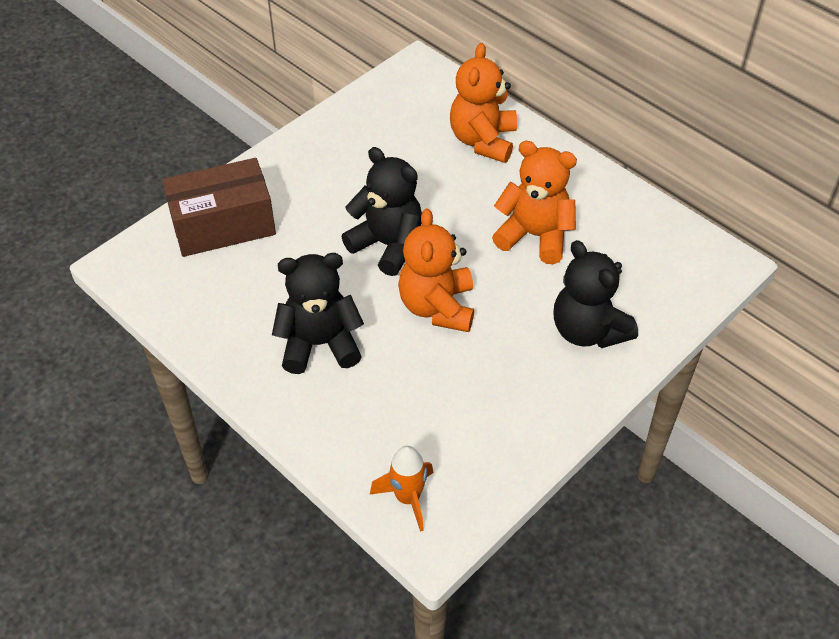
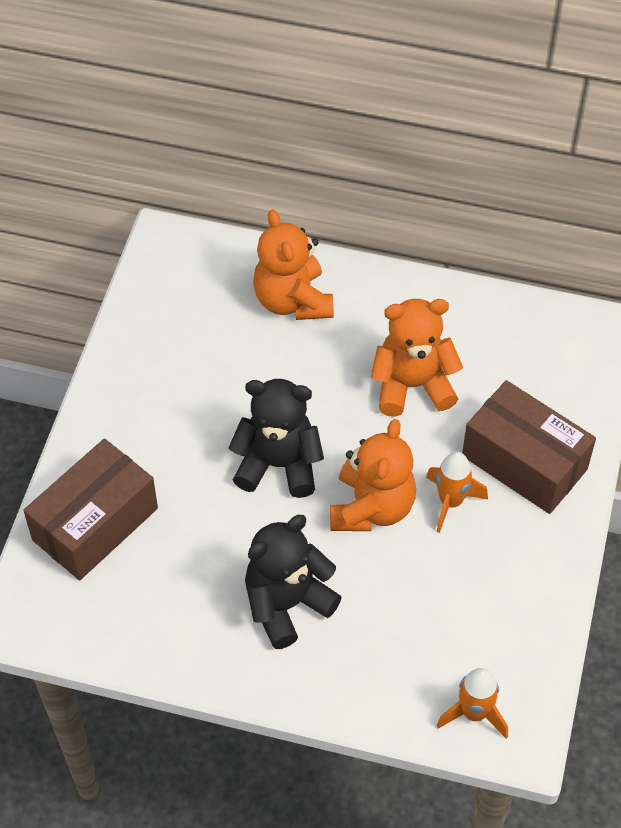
camera: 30 degrees left, 5 degrees up
(437, 307) = (371, 507): orange teddy bear -> orange teddy bear turned 135 degrees counterclockwise
(504, 332) = (450, 502): none -> orange rocket
(588, 330) = (524, 462): black teddy bear -> brown box

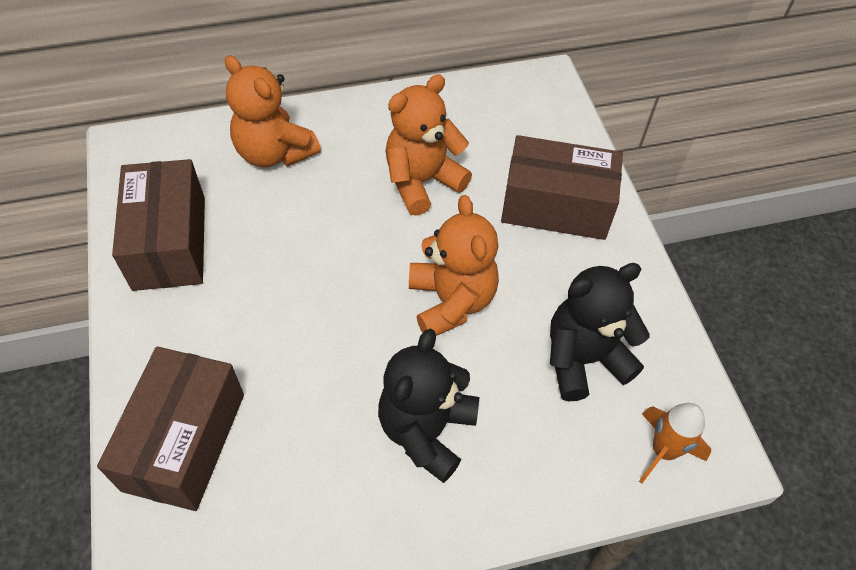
camera: 30 degrees left, 0 degrees up
(160, 350) = (169, 242): none -> brown box
(278, 464) = (342, 300): black teddy bear -> black teddy bear (584, 359)
(450, 502) = (517, 266): orange rocket -> none

